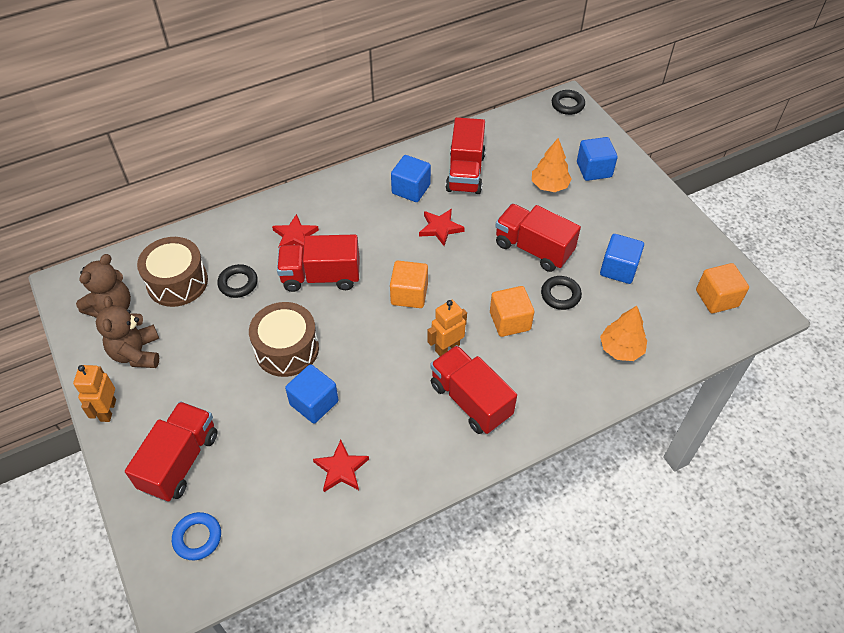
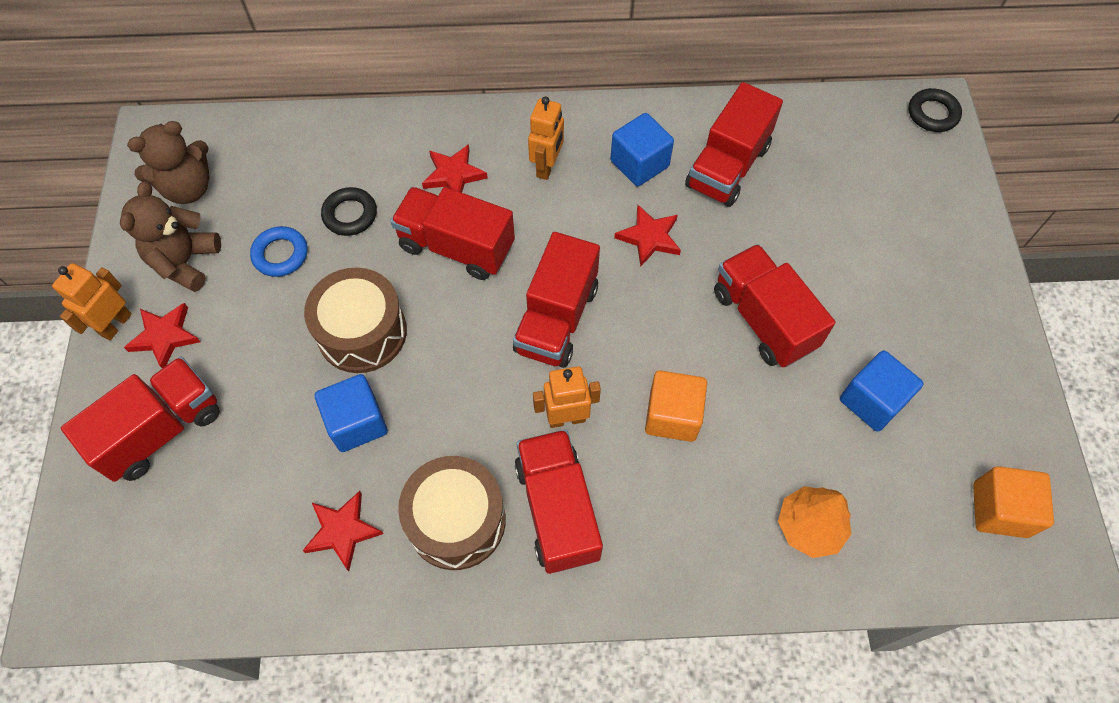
camera: 25 degrees right, 10 degrees up
(149, 404) = (165, 336): none -> red star
(177, 282) = (279, 184): brown drum -> brown drum (456, 520)
(197, 538) = (129, 542): blue ring -> blue ring (280, 254)
(353, 210) = (547, 167): none -> orange robot
(409, 294) = (557, 319): orange cube -> red truck
(549, 185) = (838, 231): orange tree -> none
(560, 295) = (765, 406): black ring -> none
(594, 169) = (918, 230): blue cube -> none

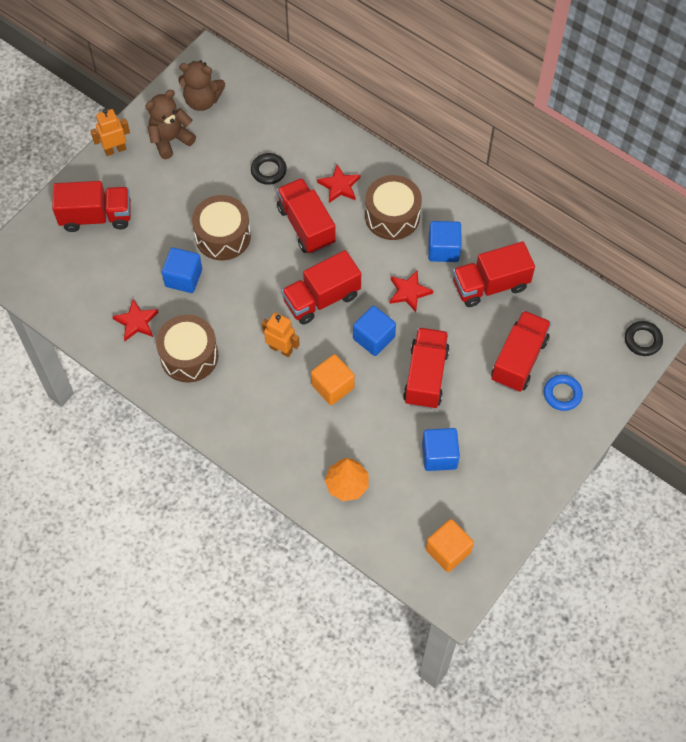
camera: 40 degrees right, 0 degrees up
(165, 336) = (132, 172): red star -> none
(280, 254) = (217, 168): blue ring -> blue ring (562, 394)
(547, 167) = (392, 216): orange robot -> brown drum
(557, 510) = (238, 386): red truck -> red truck (519, 359)
(662, 320) = (373, 338): none -> blue cube

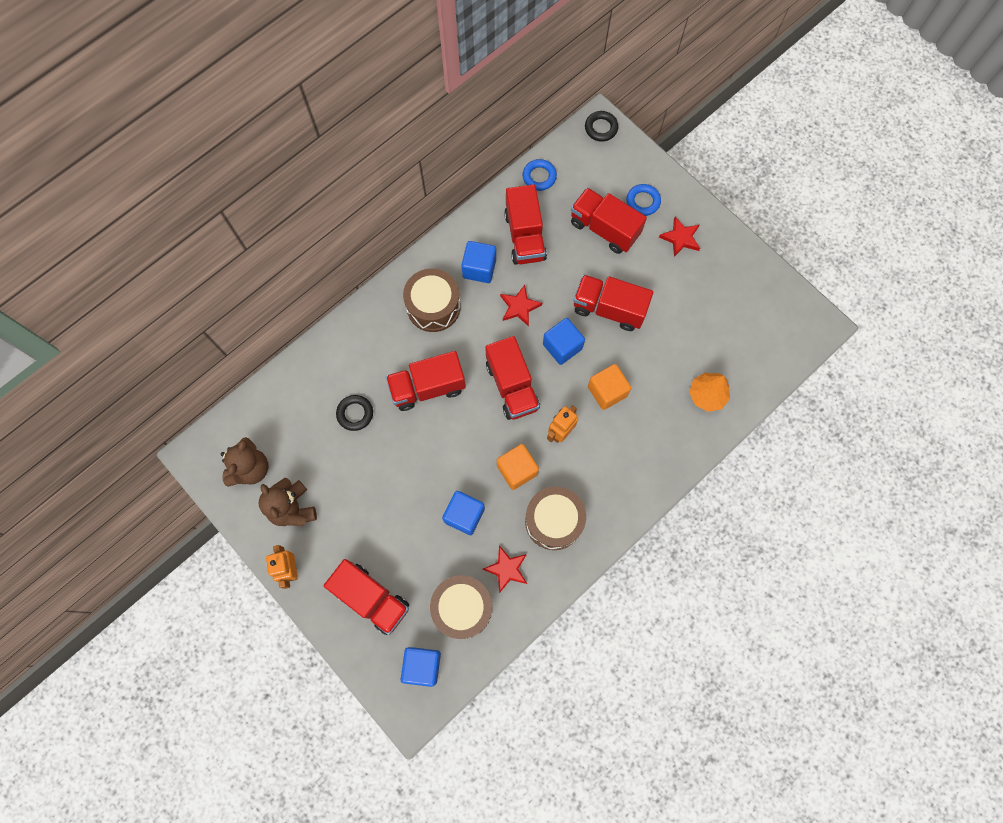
camera: 80 degrees left, 10 degrees up
(96, 216) = (372, 598): red truck -> red truck turned 120 degrees clockwise
(223, 236) = (423, 470): brown drum -> brown drum (462, 608)
(339, 186) = (388, 349): red star -> red star (680, 238)
(439, 455) = (688, 312): blue cube -> blue cube (422, 666)
(448, 551) = (777, 322): orange cube -> orange cube (517, 470)
(564, 288) = (539, 177): none -> blue ring

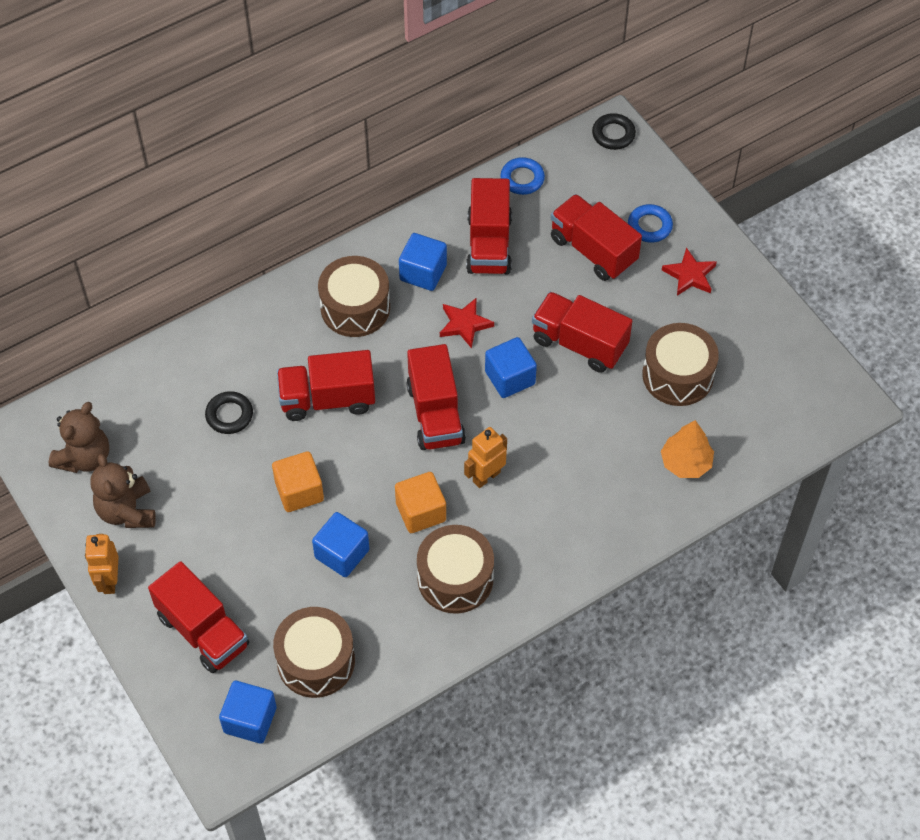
camera: 10 degrees right, 15 degrees down
(506, 569) = (382, 625): red star -> none
(607, 391) = (556, 438): orange cube -> orange cube (299, 491)
(687, 323) = (677, 375): none -> brown drum

